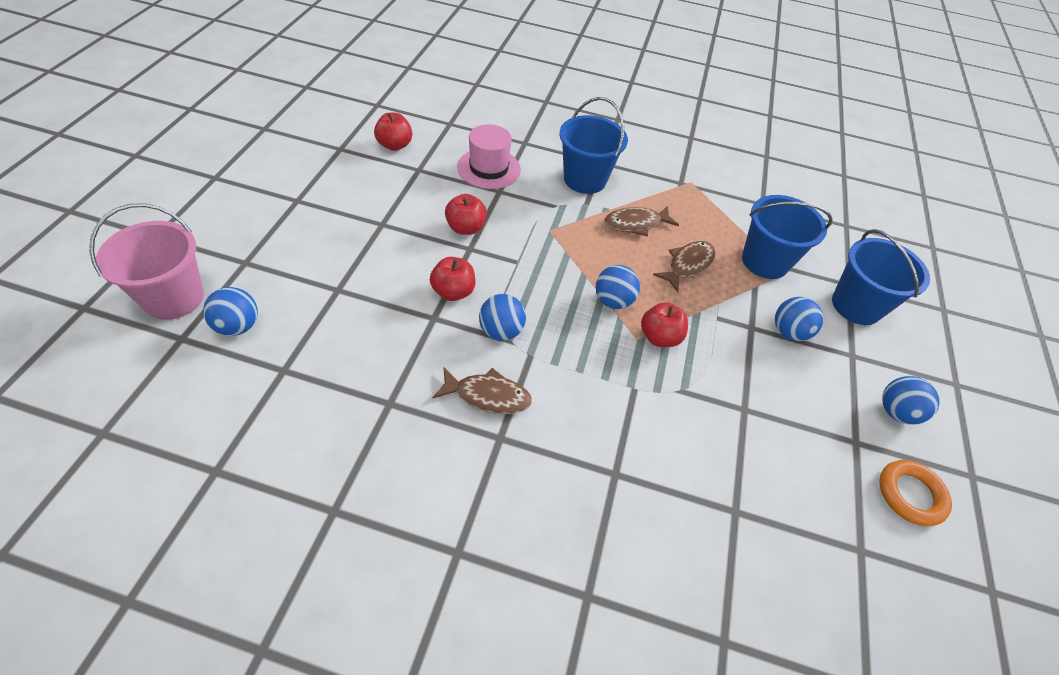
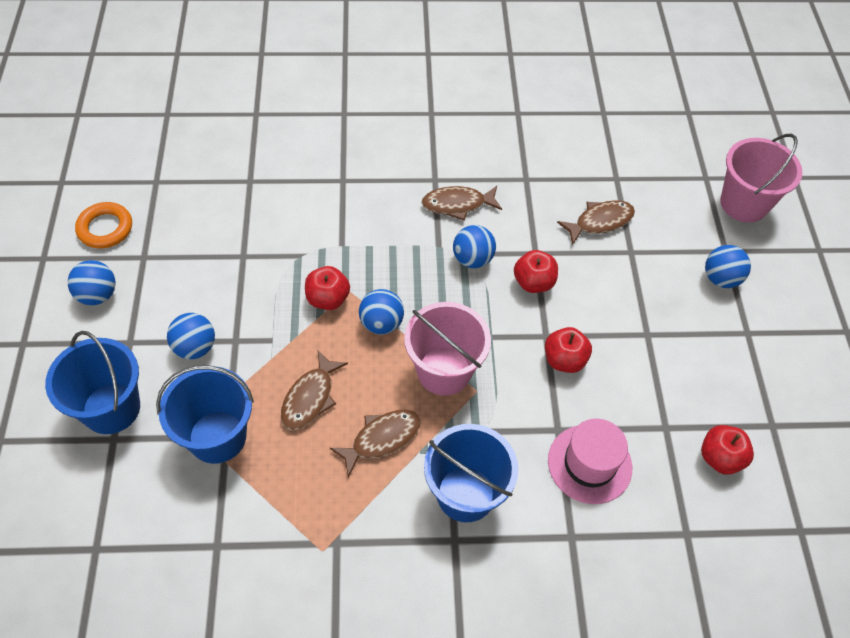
camera: 165 degrees right, 5 degrees up
(238, 326) = (677, 198): blue ball -> blue ball (721, 278)
(344, 327) = (600, 222): none -> brown fish
(570, 250) = (444, 371): none -> pink bucket

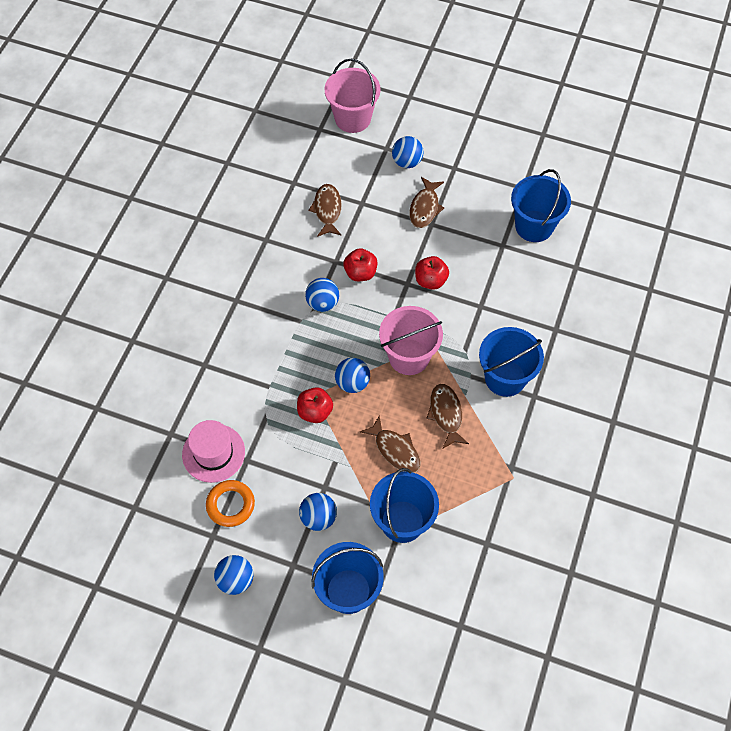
camera: 65 degrees left, 5 degrees up
(105, 228) = (167, 560): orange ring -> orange ring (230, 505)
(457, 204) = (268, 294): brown fish -> brown fish (425, 208)
(589, 464) = (511, 298): pink hat -> pink hat (213, 453)
(720, 458) = (534, 226): red apple -> blue bucket

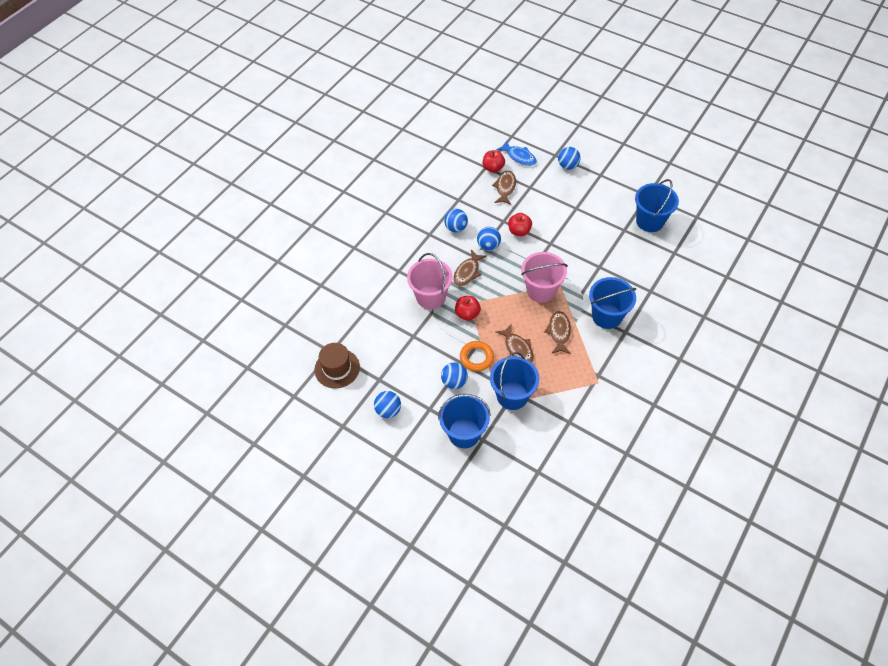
camera: 15 degrees right, 5 degrees down
(148, 531) = (337, 368): none -> brown hat
(213, 453) = (392, 327): pink hat -> none
(230, 505) = (396, 362): orange ring -> orange ring (476, 357)
(337, 159) = (519, 157): none -> blue fish
(352, 383) = (497, 300): blue ball -> blue ball (456, 228)
(353, 118) = (536, 133): pink bucket -> pink bucket (431, 297)
(425, 208) = (574, 197): brown fish -> brown fish (467, 272)
(430, 280) = (567, 244): red apple -> red apple (493, 168)

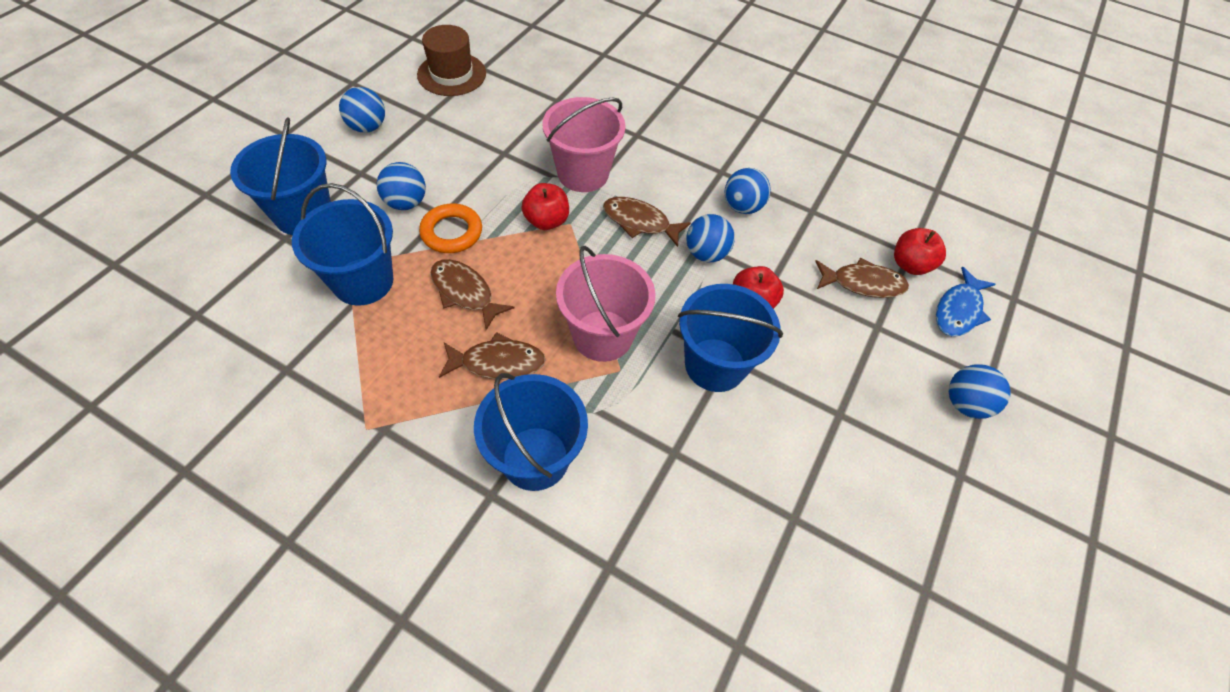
camera: 80 degrees right, 0 degrees up
(517, 348) = (465, 292): brown fish -> brown fish turned 75 degrees clockwise
(650, 221) = (836, 588): blue bucket -> blue bucket (715, 365)

